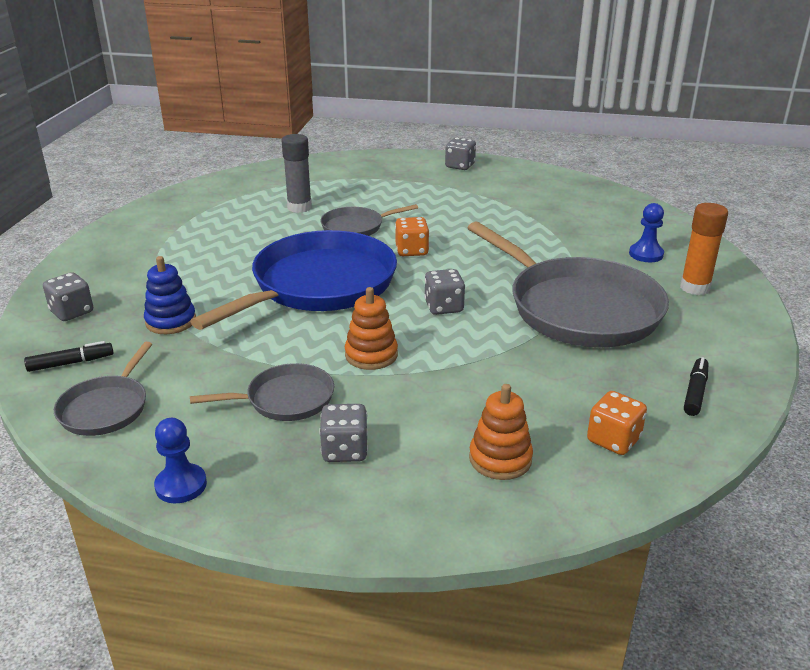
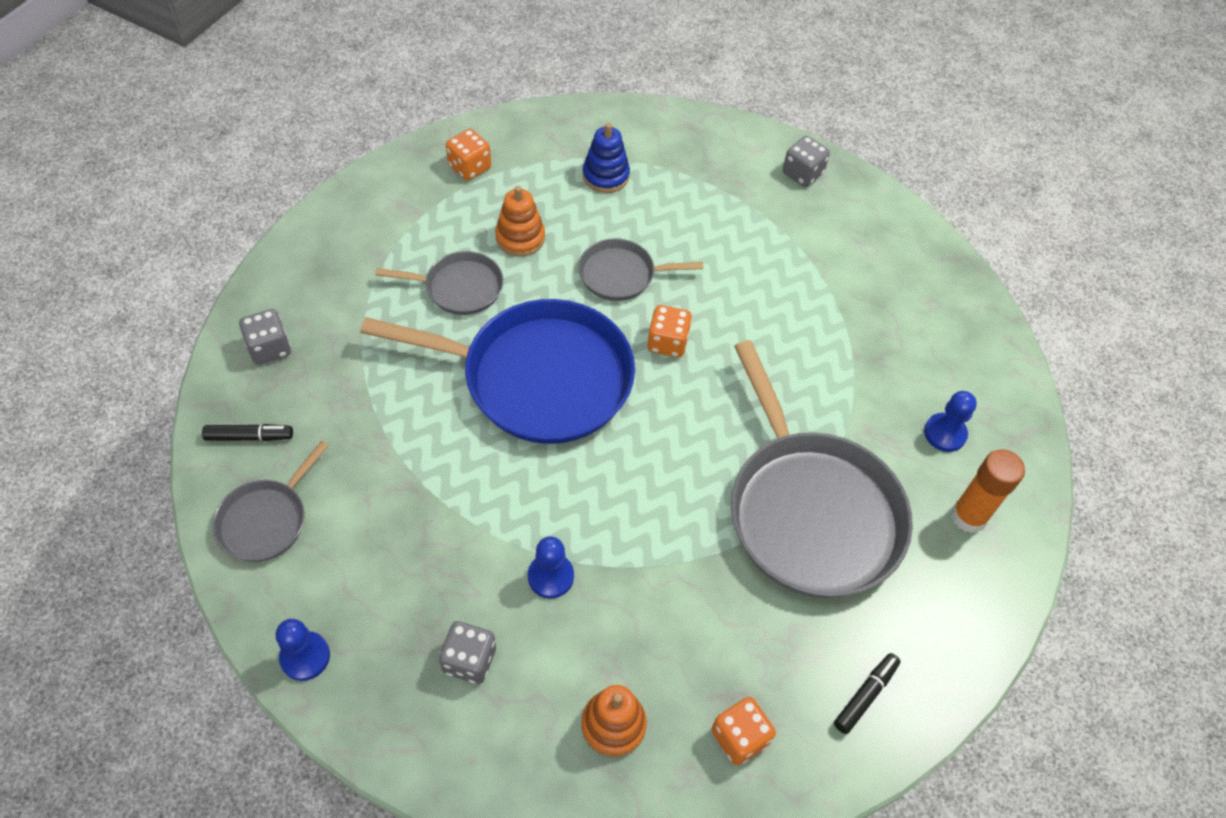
camera: 15 degrees right, 25 degrees up
(171, 321) = (364, 396): blue stacking toy -> blue stacking toy (606, 176)
(208, 200) = (469, 167): none -> orange dice
(286, 399) = (439, 564): grey pan -> grey pan (460, 288)
(299, 207) = (570, 214): grey glue stick -> none
(319, 285) = (539, 378): blue pan -> blue pan turned 45 degrees clockwise
(371, 355) = (549, 520): orange stacking toy -> orange stacking toy (520, 238)
(390, 385) = (550, 576): none -> blue pawn
(444, 307) = (660, 461): grey dice -> none

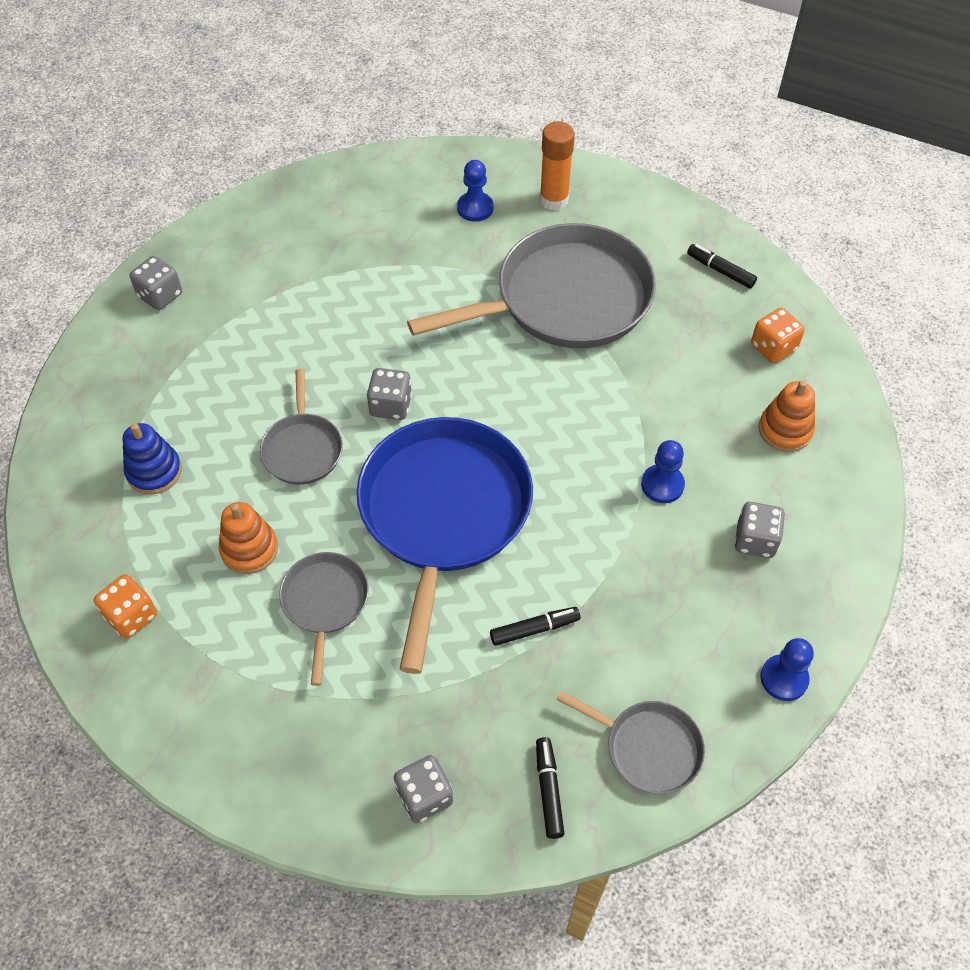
camera: 90 degrees left, 0 degrees up
(404, 441) = (534, 629): none -> black marker
(667, 342) = (390, 405): orange dice -> grey dice

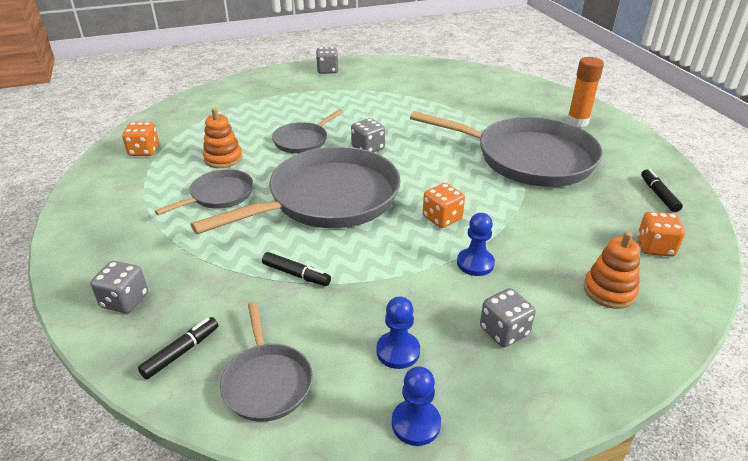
camera: 45 degrees right, 20 degrees down
(154, 471) = (233, 115): blue stacking toy -> none
(443, 513) = (328, 199): blue pan -> grey pan
(475, 208) = (524, 106): blue pawn -> blue pawn (398, 351)
(577, 451) = (442, 218): none -> orange dice

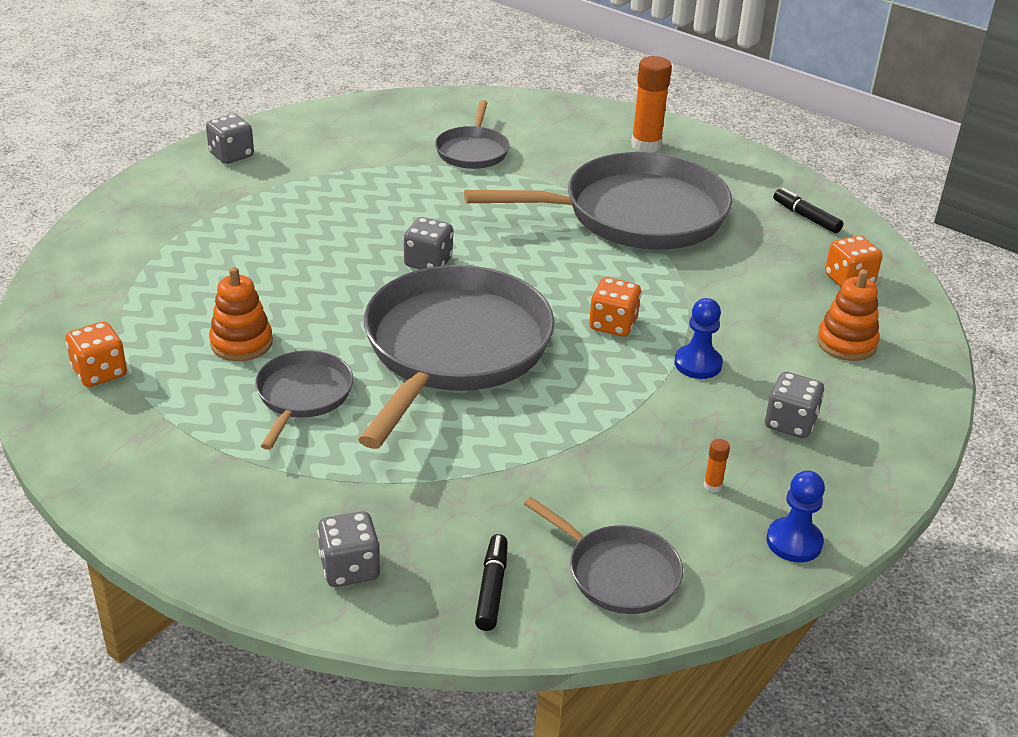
camera: 35 degrees left, 0 degrees up
(296, 274) = (521, 453): black marker -> none
(302, 141) = (326, 280): grey pan -> grey pan (472, 151)
(398, 351) = (712, 486): blue pawn -> orange glue stick

